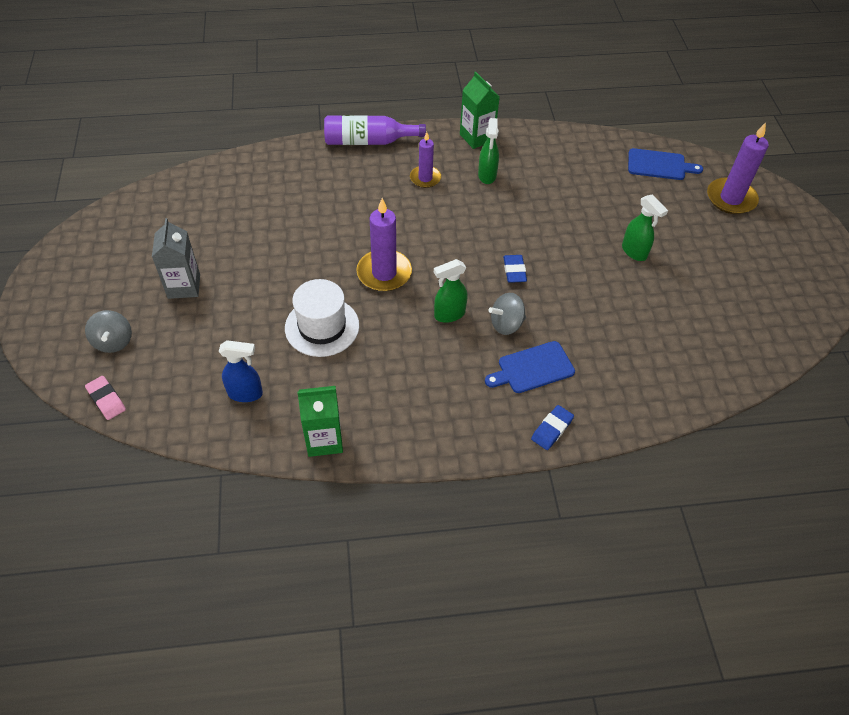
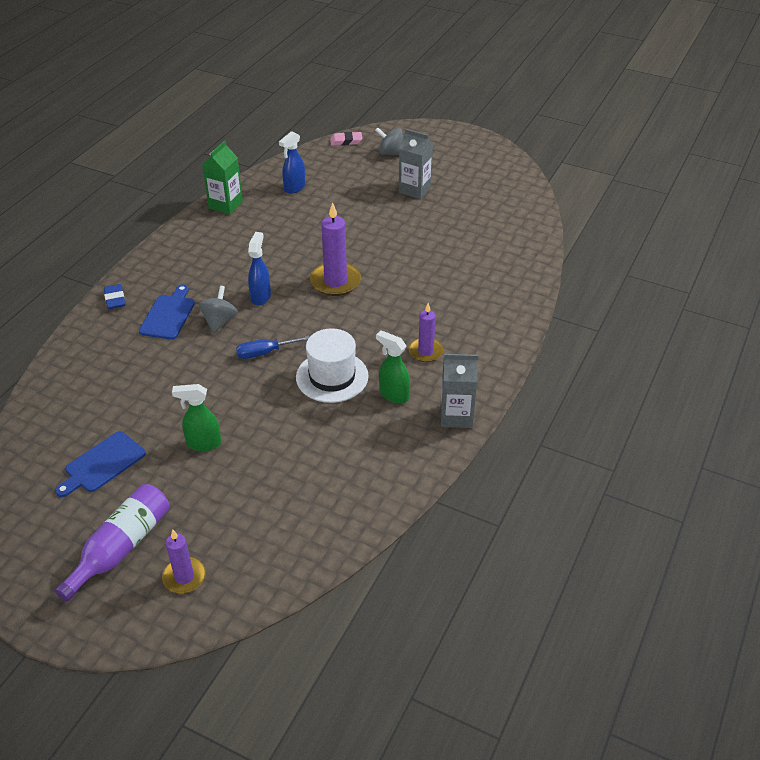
camera: 125 degrees right, 10 degrees down
(322, 327) = (315, 234): white hat -> white hat (332, 377)
(368, 141) = (509, 337): purple bottle -> purple bottle (121, 547)
(449, 314) = (261, 297): green spray bottle -> blue spray bottle
(477, 137) = (456, 416): green carton -> grey carton
(514, 271) = (264, 353): blue eraser -> blue screwdriver
(659, 165) = (288, 547): blue cutting board -> blue cutting board (102, 464)
(731, 198) = (184, 577): purple candle -> purple candle, size x0.63

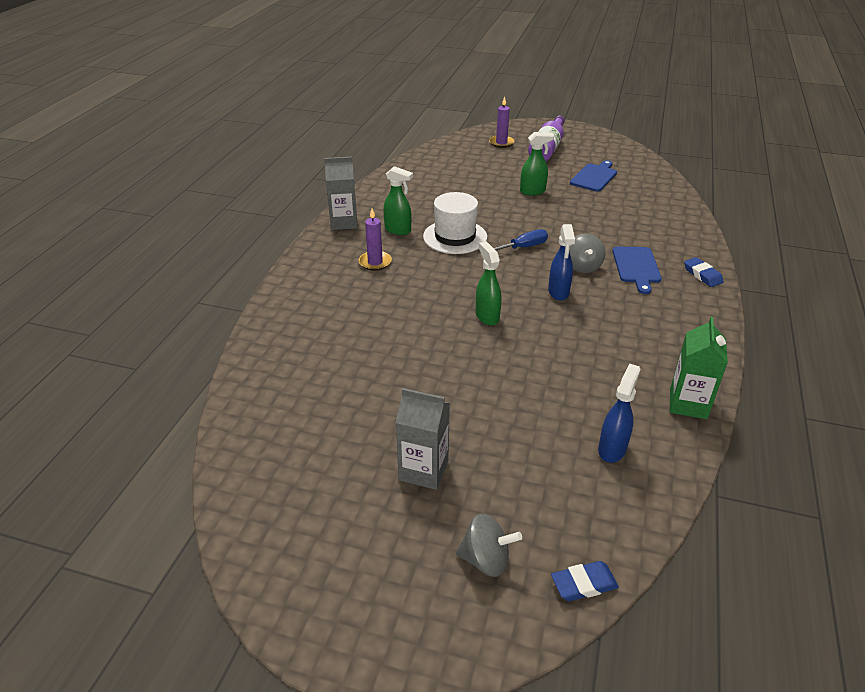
camera: 170 degrees right, 5 degrees down
(335, 281) = (487, 316): purple candle -> green spray bottle
(346, 141) = (584, 584): pink eraser -> blue eraser

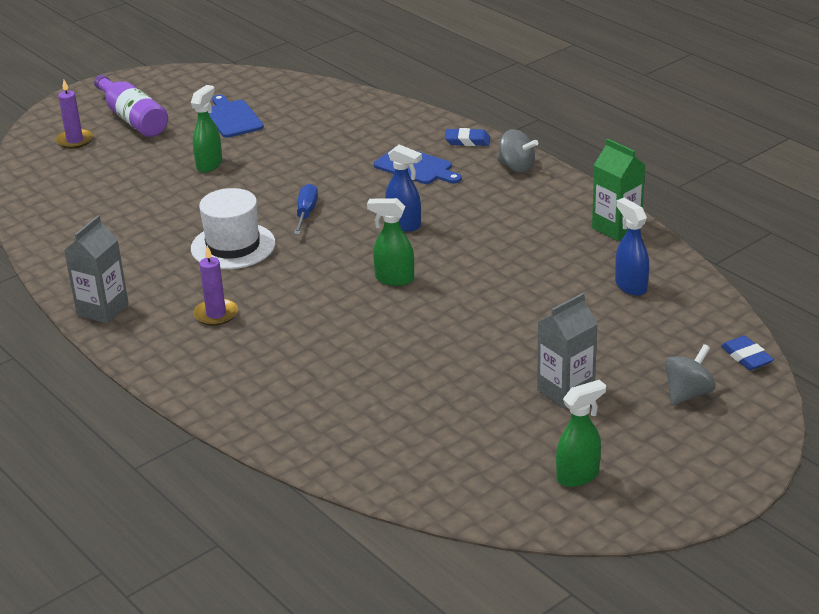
camera: 55 degrees left, 5 degrees down
(398, 230) = (171, 277): green spray bottle -> green spray bottle (578, 476)
(583, 267) = (380, 194): grey spinning top -> grey spinning top (516, 167)
(584, 584) = (746, 357): blue eraser -> blue eraser turned 45 degrees counterclockwise

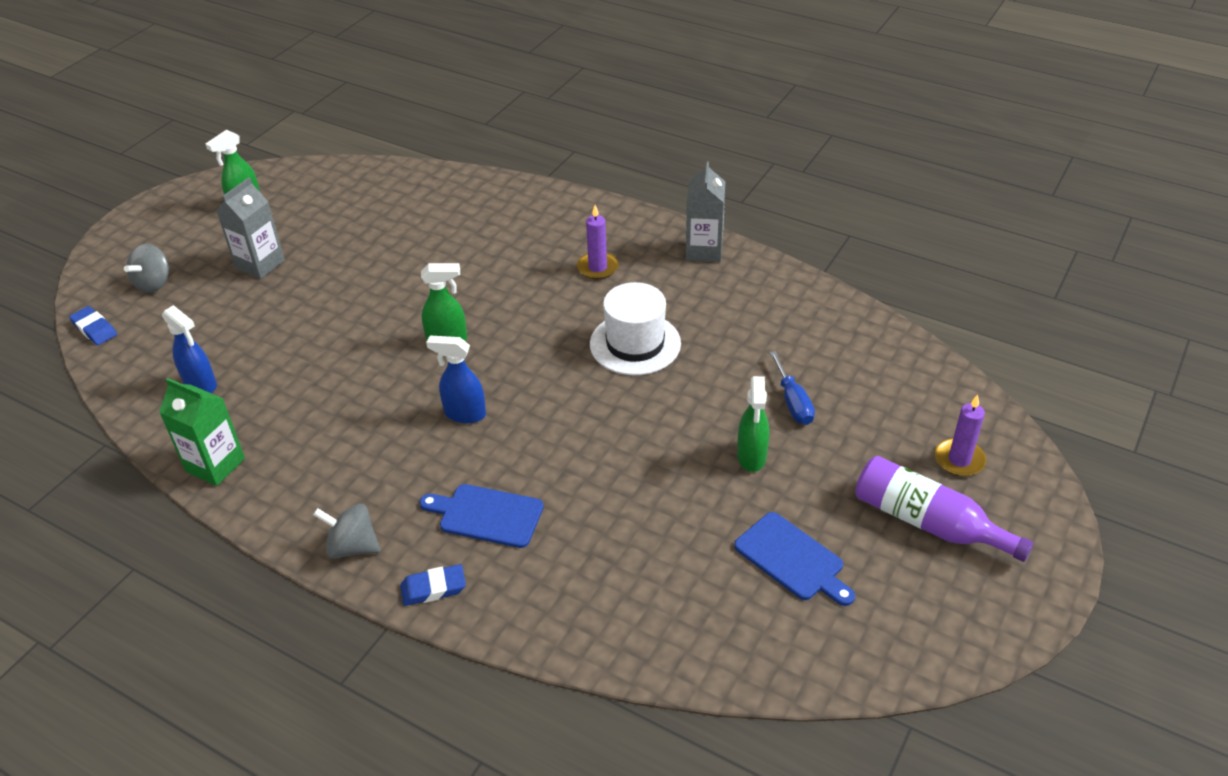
camera: 160 degrees right, 10 degrees up
(306, 213) = (584, 406): blue screwdriver -> blue screwdriver (793, 402)

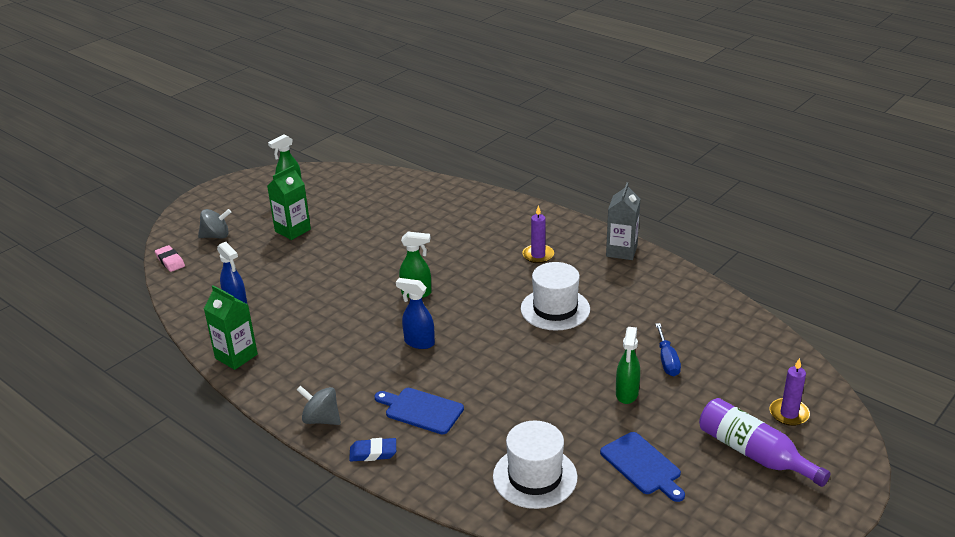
camera: 10 degrees right, 10 degrees down
(94, 329) = (170, 261): blue eraser -> pink eraser
(154, 283) = (216, 236): grey spinning top -> grey spinning top turned 135 degrees counterclockwise
(260, 264) = (292, 230): grey carton -> green carton
(657, 595) = (535, 477): none -> white hat

